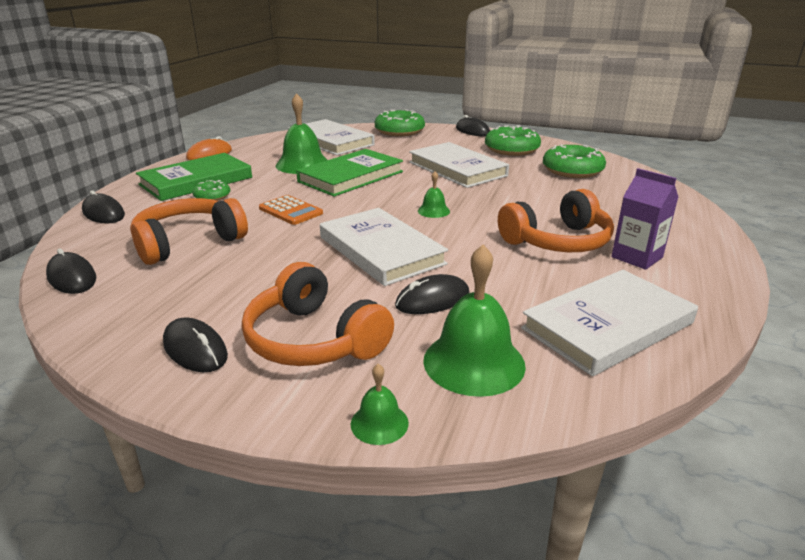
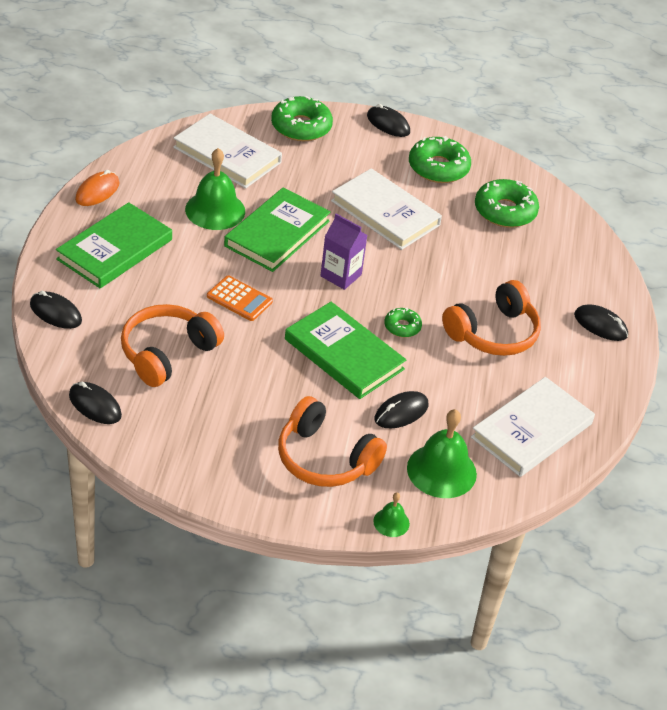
camera: 15 degrees left, 15 degrees up
(195, 349) = (243, 474): black mouse -> black mouse (600, 325)
(212, 196) = (148, 277): green donut -> green donut (402, 327)
(381, 250) = (344, 354): white book -> green book
(433, 211) = (377, 292): green bell -> none
(637, 257) = (558, 351): purple carton -> purple carton (341, 275)

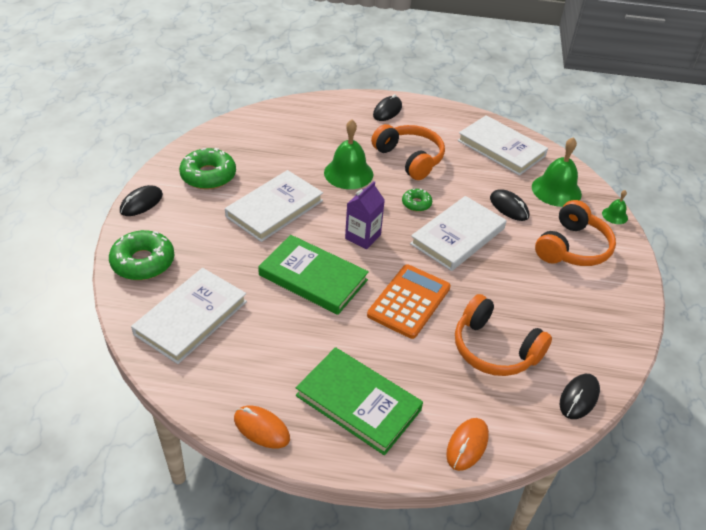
camera: 90 degrees left, 0 degrees up
(55, 313) = (467, 445): black mouse -> orange mouse
(215, 210) = (283, 324): green bell -> green bell (348, 173)
(239, 299) = (409, 301): orange calculator -> orange calculator, size x1.56
(344, 354) = (458, 236): green book -> white book
(505, 211) = (265, 144): green donut -> none

